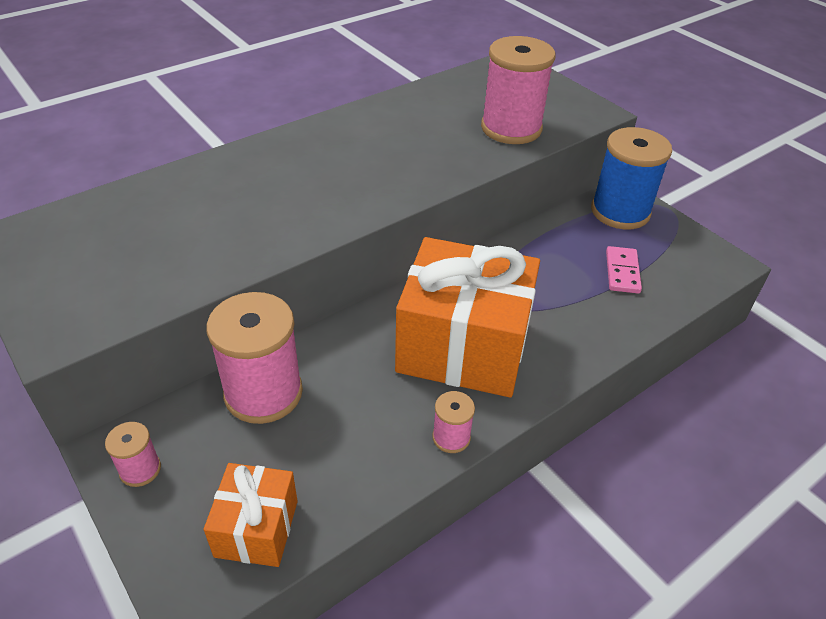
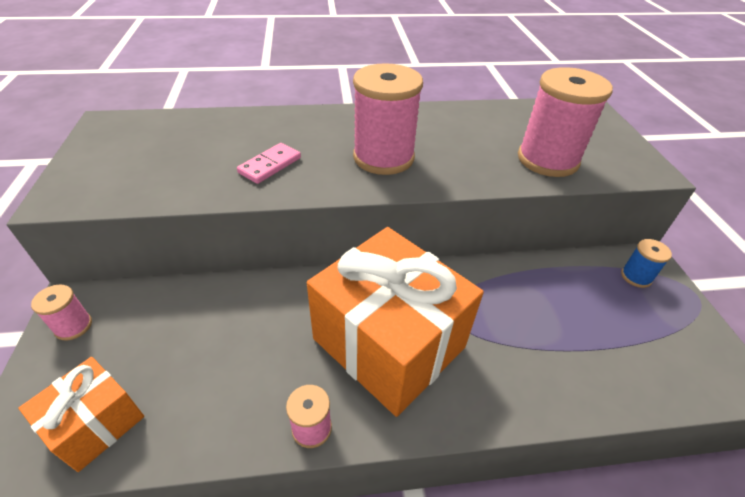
camera: 30 degrees right, 0 degrees up
(263, 393) = (202, 307): pink spool -> pink spool (383, 157)
(620, 212) = (636, 276): blue spool -> blue spool, size x0.47
(622, 272) = (601, 338): pink domino -> pink domino (270, 165)

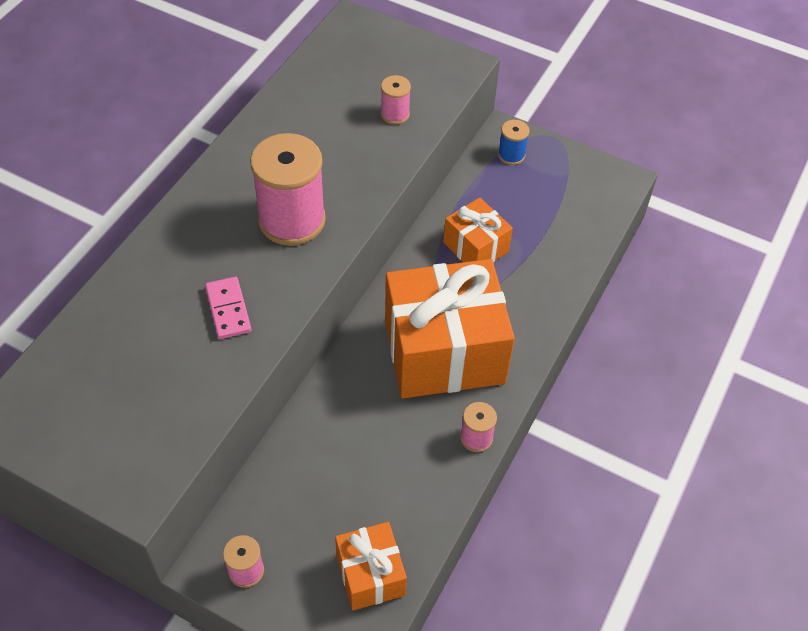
camera: 55 degrees left, 10 degrees up
(518, 304) = (475, 247): none -> orange gift
(547, 160) = (395, 114): pink spool -> pink spool, size x0.47

